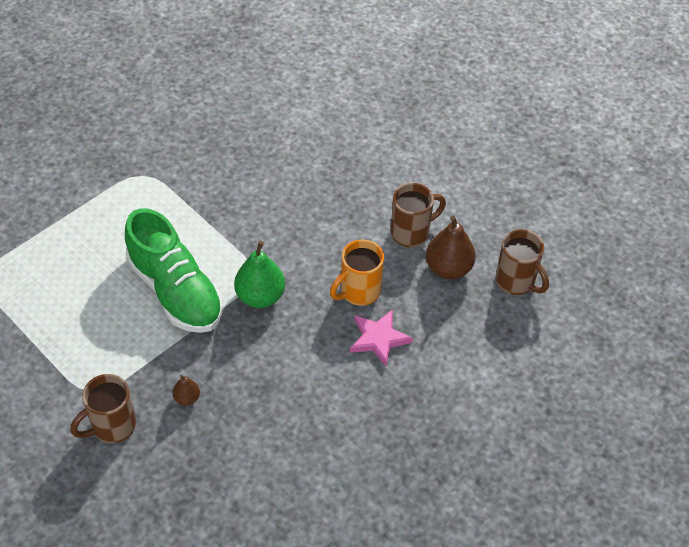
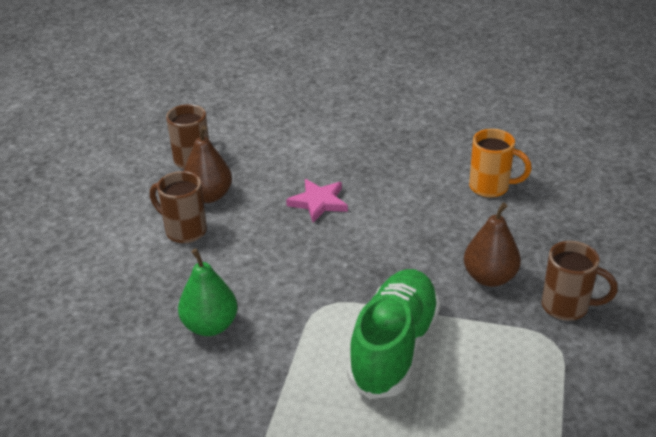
camera: 120 degrees left, 15 degrees down
(187, 398) = (489, 277): brown pear -> brown pear, size x1.97
(260, 296) = (343, 287): green pear -> green pear (210, 325)
(359, 292) = (280, 232): orange mug -> orange mug (491, 187)

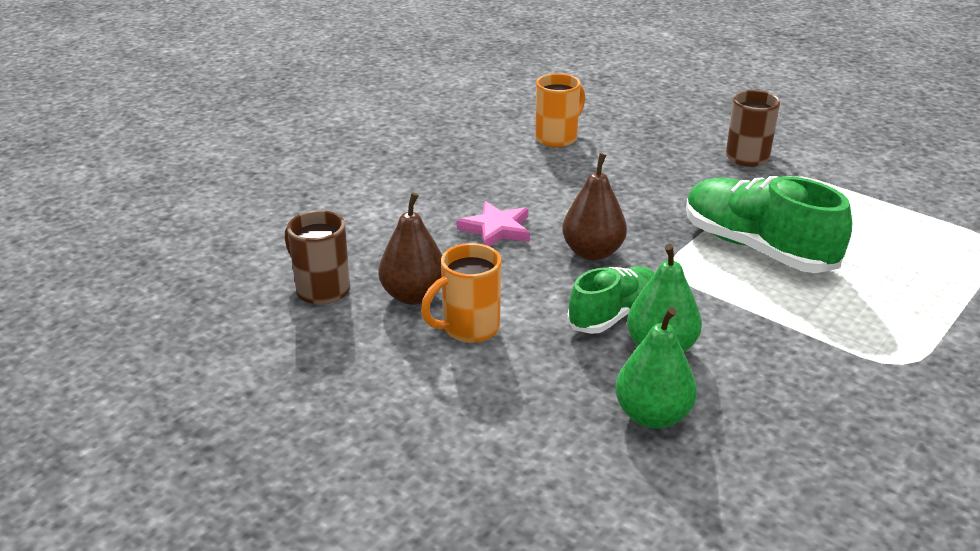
camera: 65 degrees left, 5 degrees down
(127, 341) = (652, 416): none -> green pear
(184, 231) = (469, 329): brown mug -> orange mug
(240, 291) = (614, 315): none -> green shoe
(489, 277) = (688, 177): brown pear -> brown pear (593, 252)

